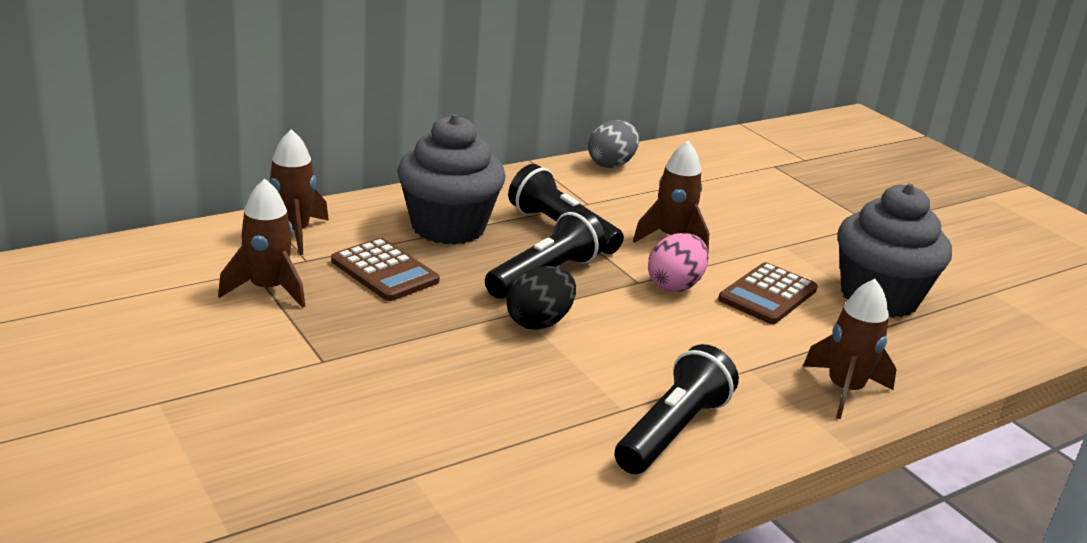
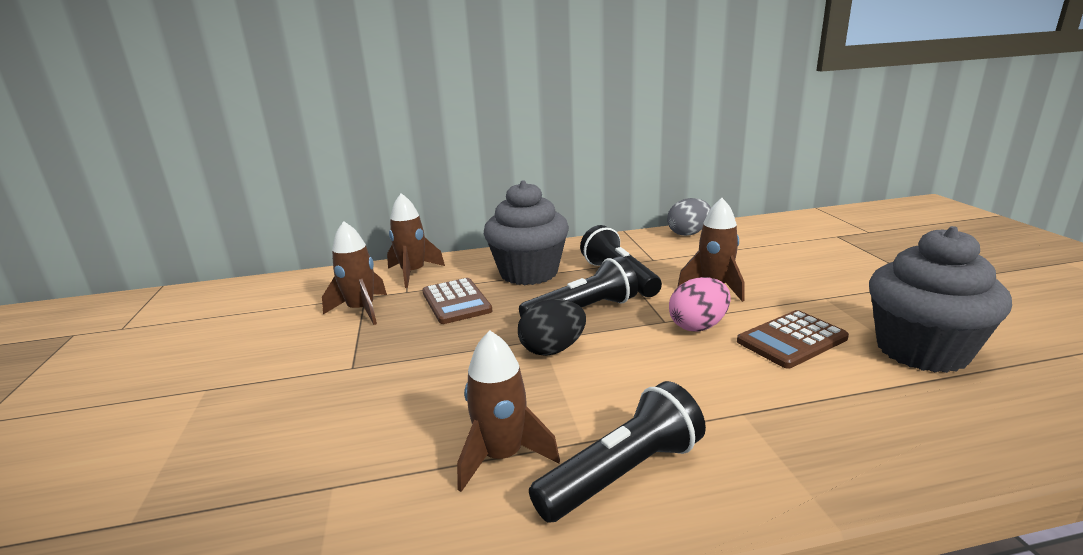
camera: 25 degrees right, 5 degrees down
(844, 390) = (852, 450): brown rocket -> brown rocket (502, 456)

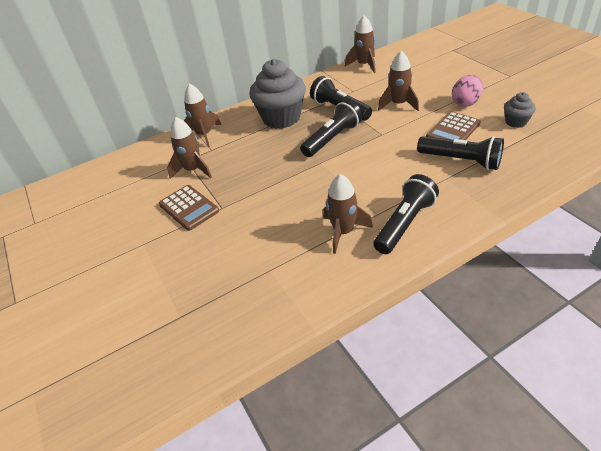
camera: 15 degrees left, 20 degrees up
(456, 302) = (250, 150): brown calculator -> brown calculator (188, 208)
(553, 349) = (330, 167): black egg -> none
(688, 233) = (364, 65): grey egg -> brown rocket
(698, 326) = (401, 133): pink egg -> pink egg (465, 103)
(787, 390) = (461, 161): none -> black flashlight
(921, 350) = (516, 122): grey cupcake -> grey cupcake, size x0.48

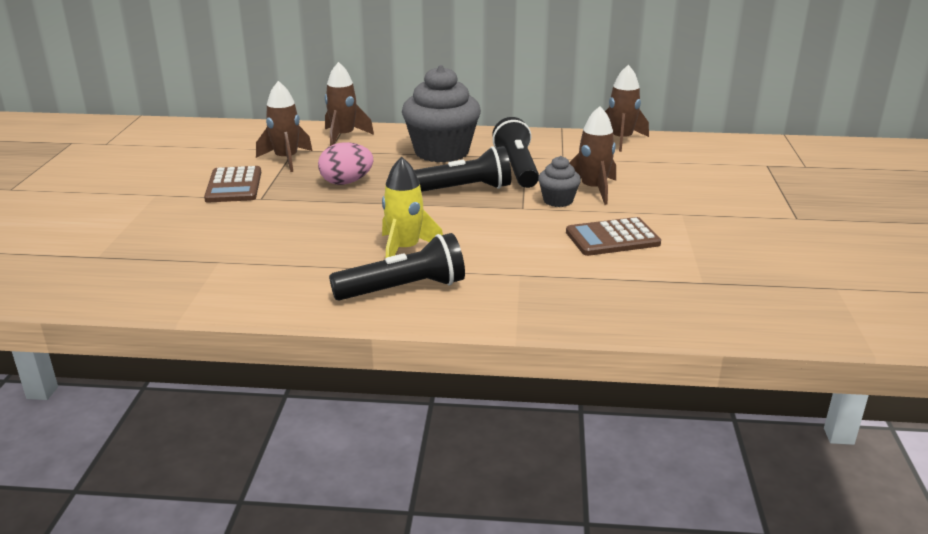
camera: 30 degrees right, 15 degrees down
(343, 232) = (332, 266): brown rocket -> none
(365, 196) = (405, 250): none -> yellow rocket
(461, 161) = (568, 267): black flashlight -> none
(465, 103) = (680, 220): pink egg -> pink egg (346, 182)
(516, 122) = (711, 263): grey cupcake -> grey cupcake (558, 201)

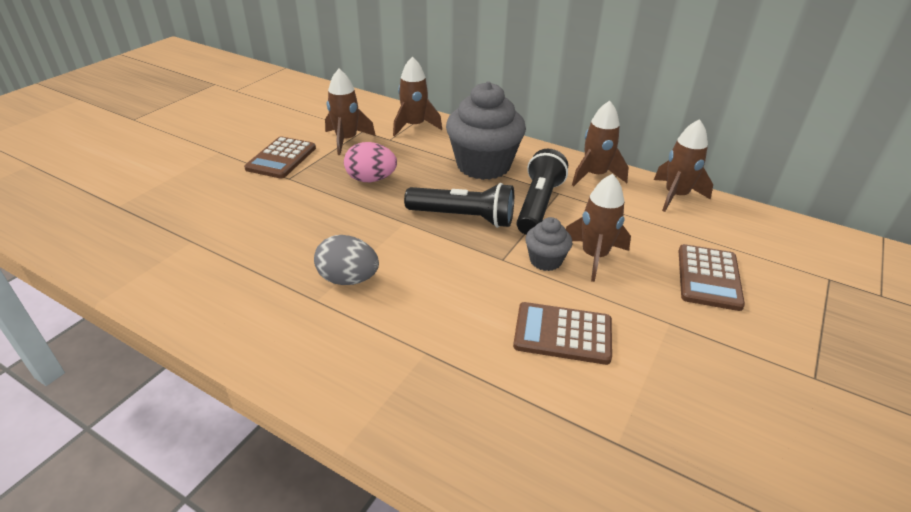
camera: 25 degrees right, 10 degrees up
(404, 289) = (303, 331): black flashlight -> none
(405, 250) = (348, 279): yellow rocket -> grey egg
(545, 140) = (595, 175): none -> brown rocket
(686, 183) = (708, 277): none -> brown calculator

